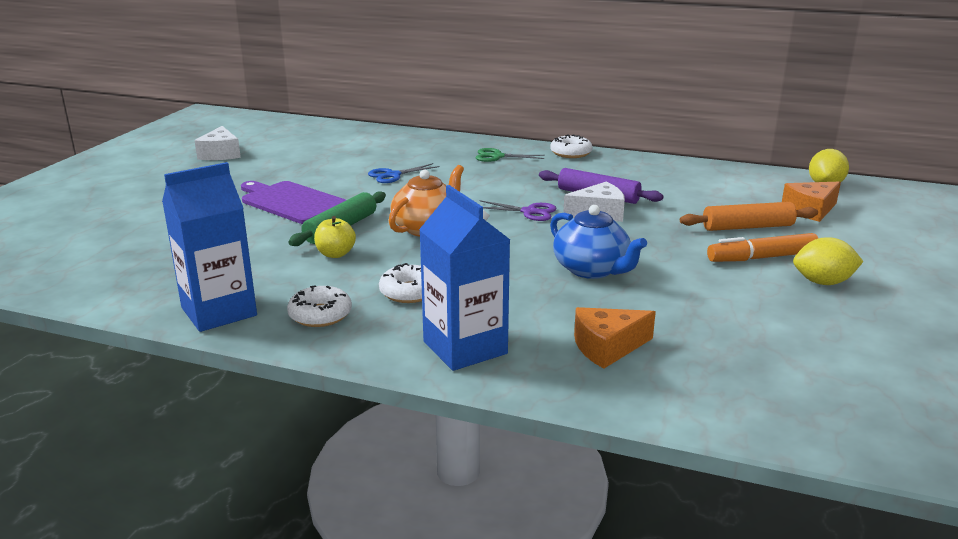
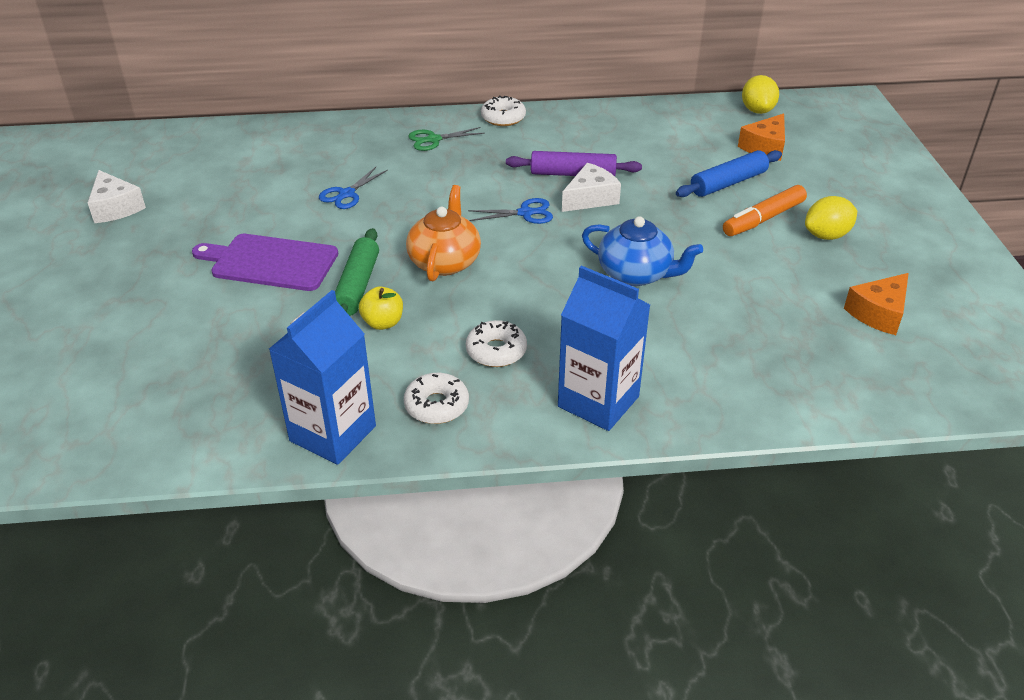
camera: 25 degrees left, 15 degrees up
(529, 212) = (525, 213): purple scissors -> blue scissors
(607, 347) = (712, 362): orange cheese -> orange cheese (879, 313)
(747, 227) = (728, 183): orange rolling pin -> blue rolling pin

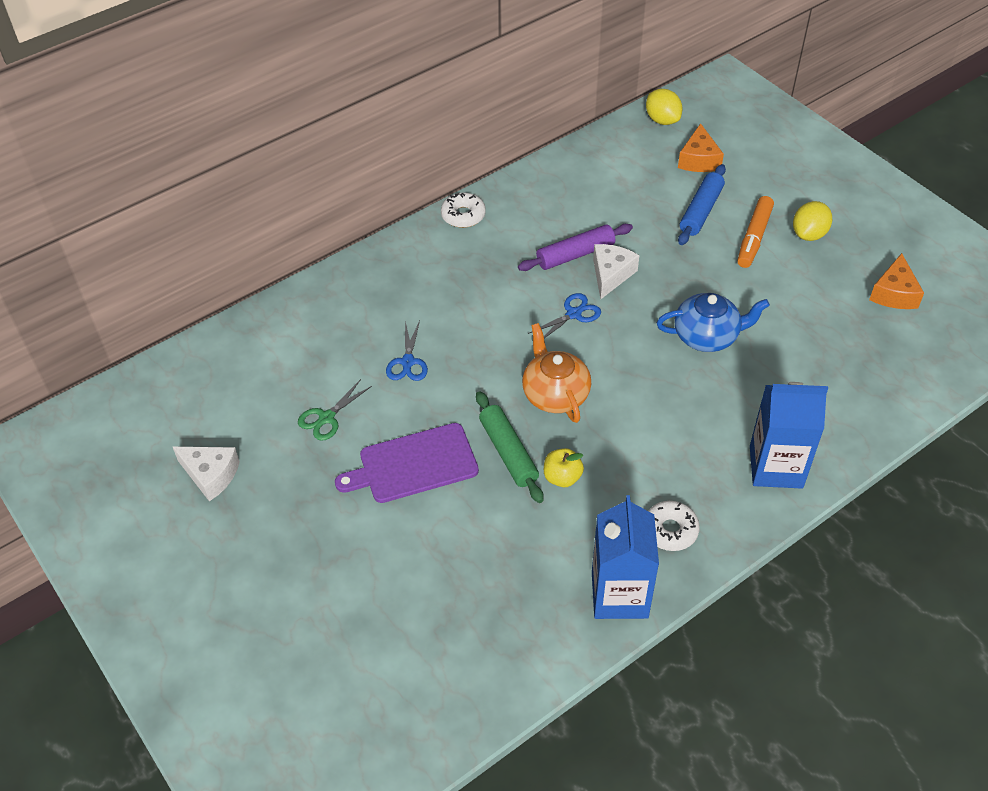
camera: 30 degrees left, 10 degrees up
(433, 140) = (426, 267): green scissors -> green scissors (327, 418)
(496, 351) = (669, 460): white donut -> none

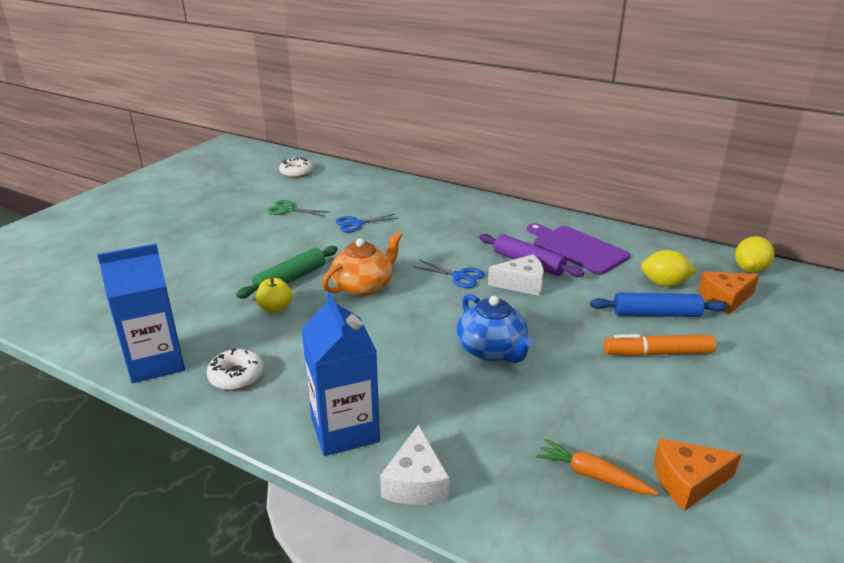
camera: 65 degrees right, 20 degrees down
(211, 475) = (224, 189): white cheese -> white cheese (416, 482)
(413, 464) = (261, 246): purple cutting board -> purple cutting board (577, 248)
(463, 215) = (521, 211): white donut -> white donut (296, 173)
(809, 234) = (707, 390): yellow lemon -> yellow lemon (664, 284)
(873, 338) = (592, 475): none -> orange carrot

